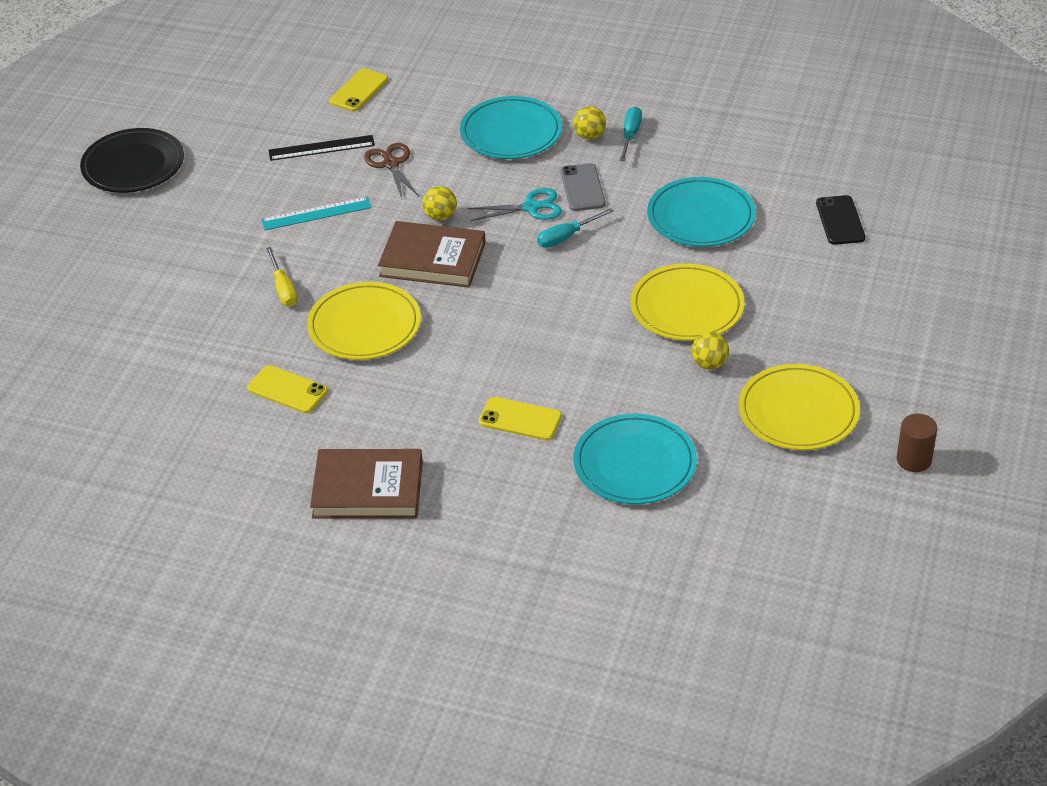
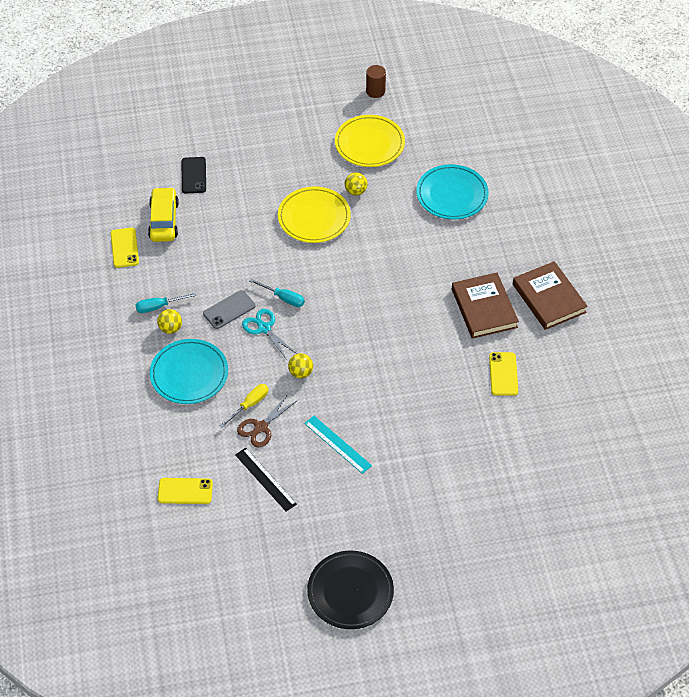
camera: 120 degrees left, 10 degrees up
(283, 288) = (420, 423): yellow screwdriver -> yellow screwdriver (249, 405)
(364, 326) = (426, 363): yellow plate -> none
(432, 259) = (345, 357): brown book -> brown book (484, 308)
(520, 419) = (452, 255): yellow phone -> yellow phone (124, 248)
(701, 217) = (226, 240): turquoise plate -> none
(772, 174) = (164, 220): none -> yellow car
(840, 220) = (193, 175): black phone -> black phone turned 60 degrees counterclockwise

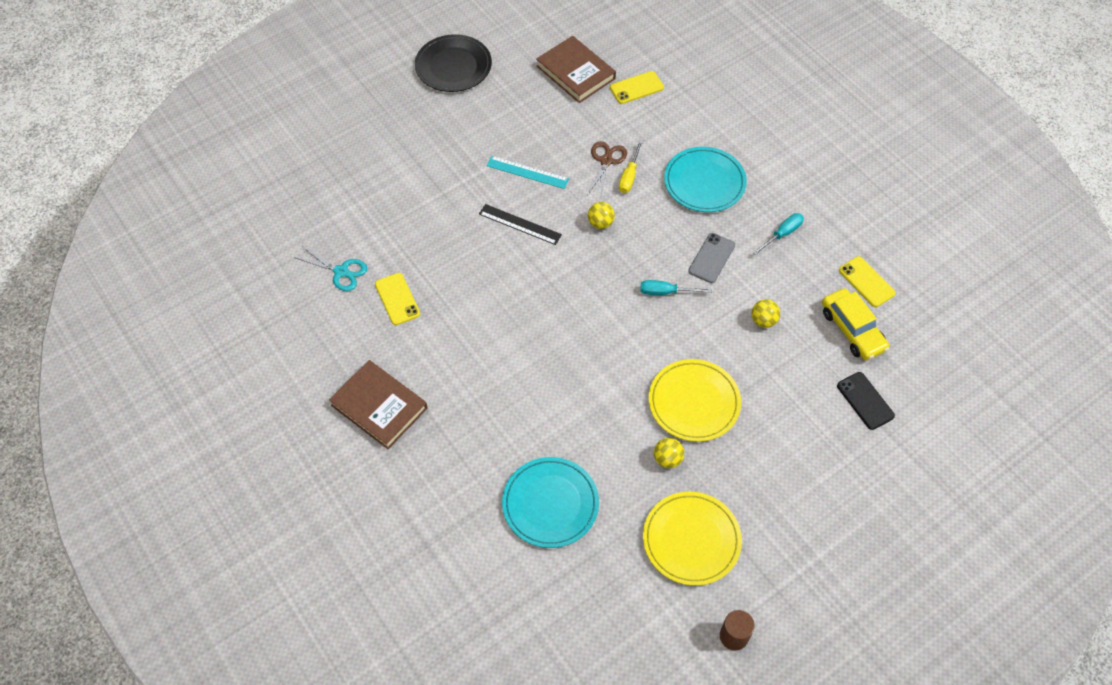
camera: 155 degrees right, 5 degrees up
(170, 328) = (754, 217): yellow ball -> yellow ball (763, 321)
(264, 328) = (664, 253): turquoise scissors -> turquoise scissors (341, 271)
(265, 479) = (574, 121): black ruler -> black ruler (520, 224)
(484, 308) = (447, 365): brown book -> brown book (575, 72)

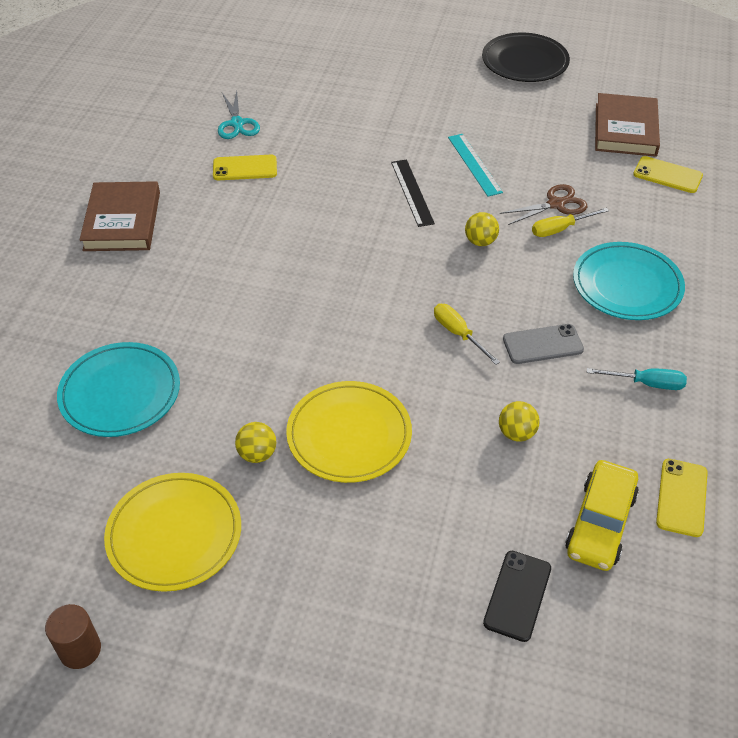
camera: 50 degrees right, 10 degrees down
(397, 299) = (245, 168): yellow phone -> yellow phone turned 60 degrees clockwise
(666, 292) = (458, 334): turquoise screwdriver -> yellow screwdriver

